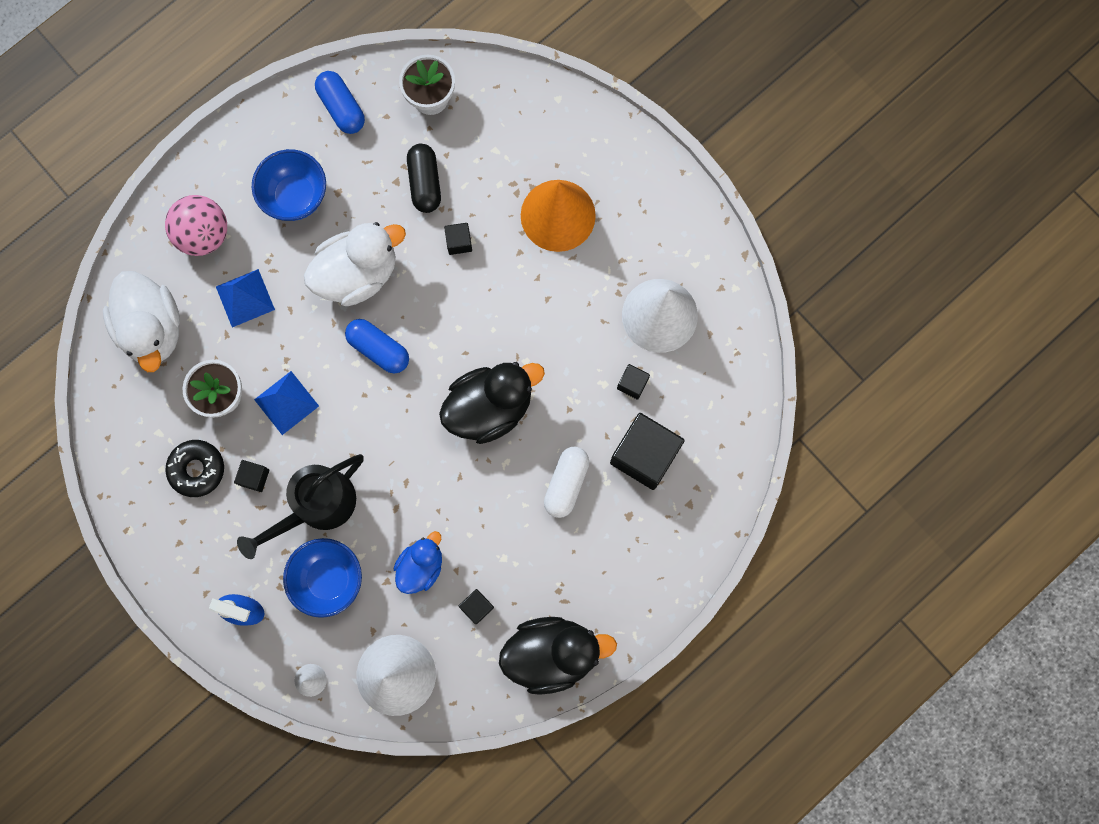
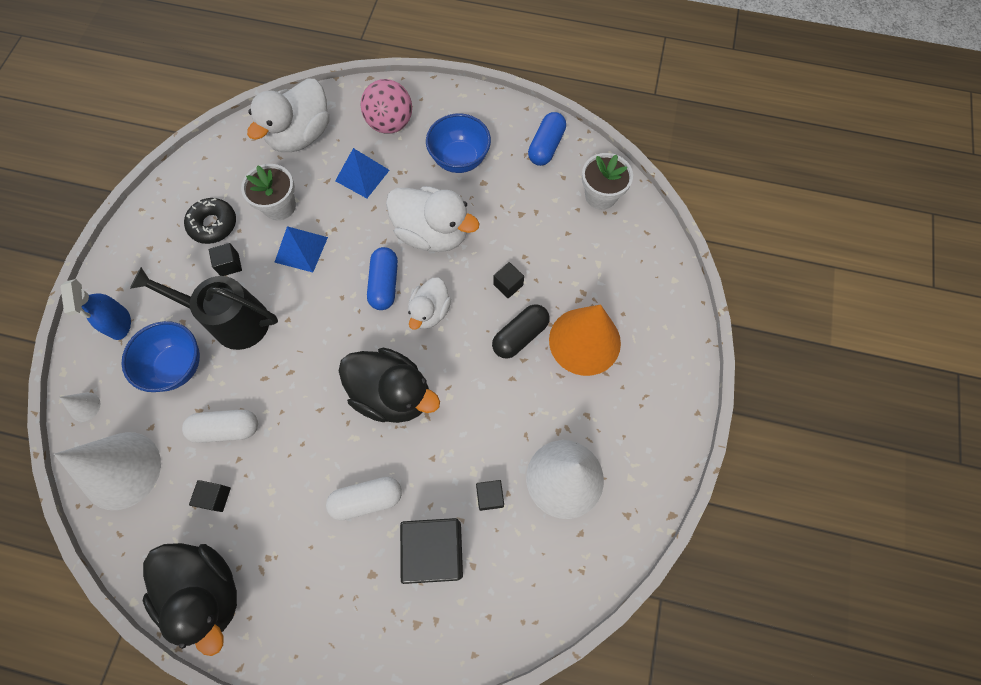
camera: 55 degrees right, 10 degrees down
(421, 566) = (226, 429): blue duck -> white capsule
(425, 183) = (535, 233): black capsule -> black capsule (520, 336)
(435, 327) = (430, 312): none -> white duck

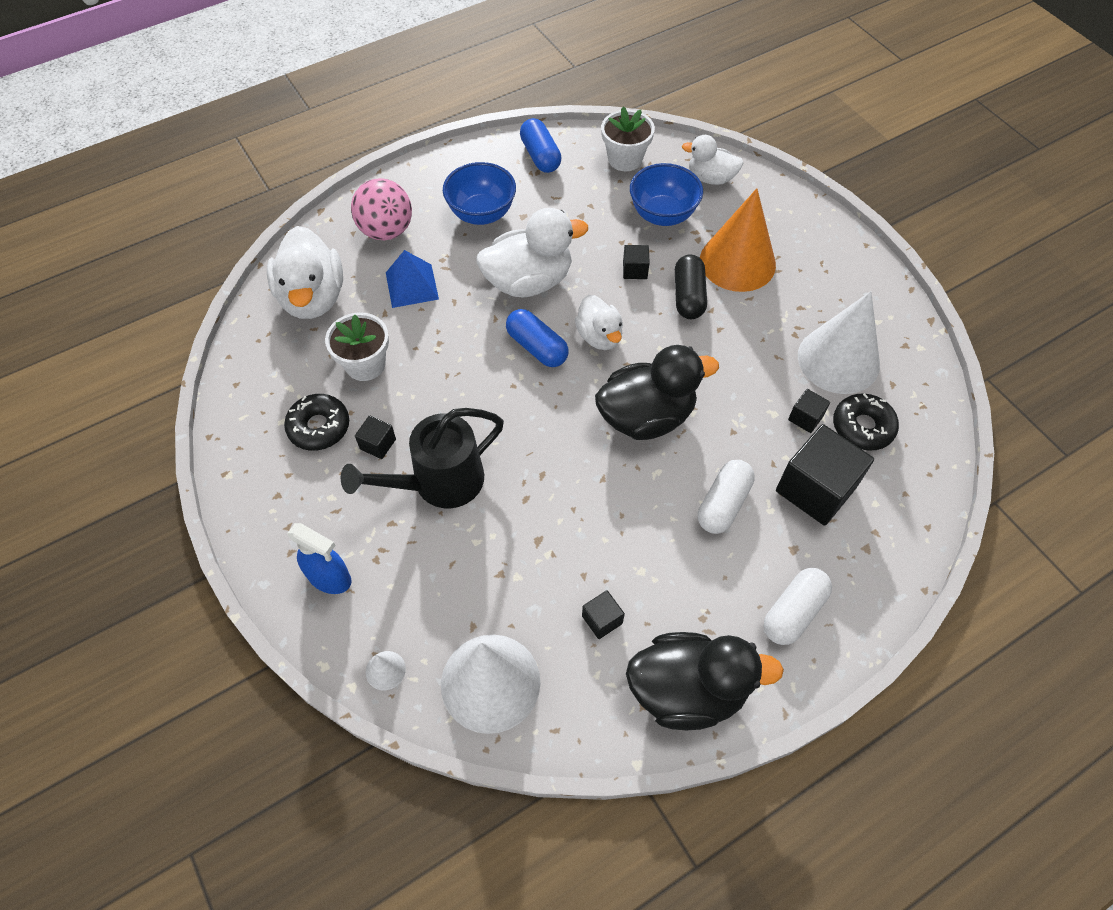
camera: 45 degrees left, 10 degrees down
(177, 366) = (434, 560): blue bowl -> blue bowl (662, 215)
(226, 429) = (543, 563): white capsule -> white capsule (793, 612)
(301, 249) = (430, 380): blue pyramid -> none
(520, 542) = (862, 427): none -> black donut
(644, 260) = (710, 178): none -> white duck

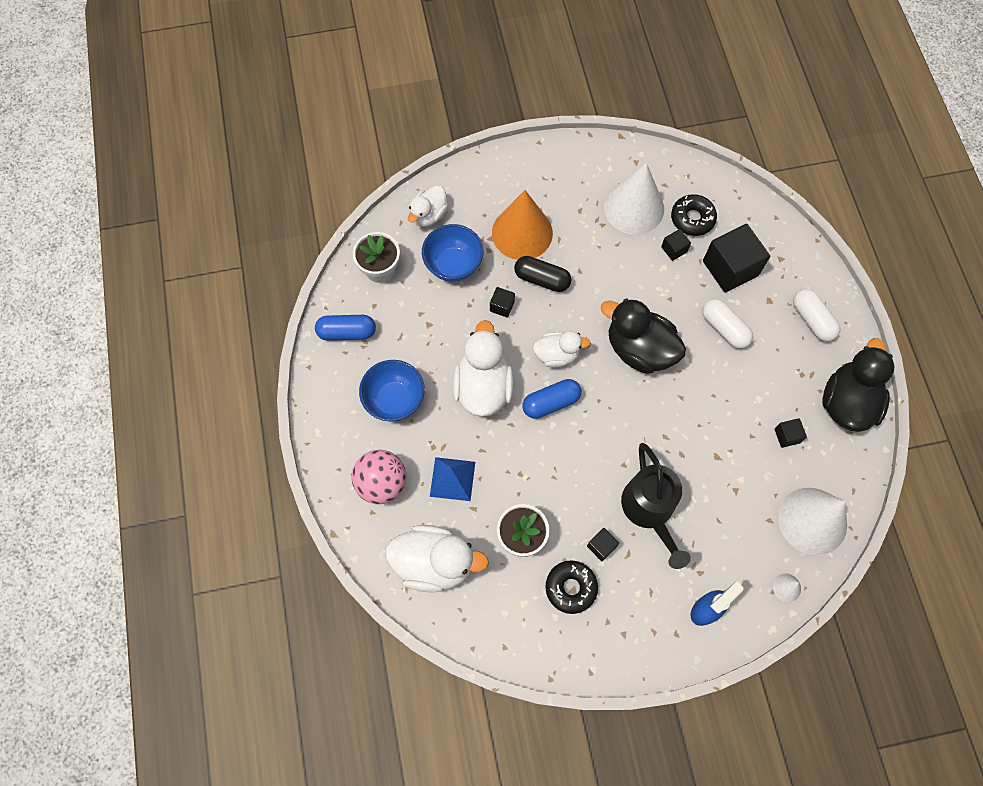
camera: 70 degrees left, 10 degrees up
(646, 416) = (639, 349): black duck -> black duck turned 60 degrees counterclockwise

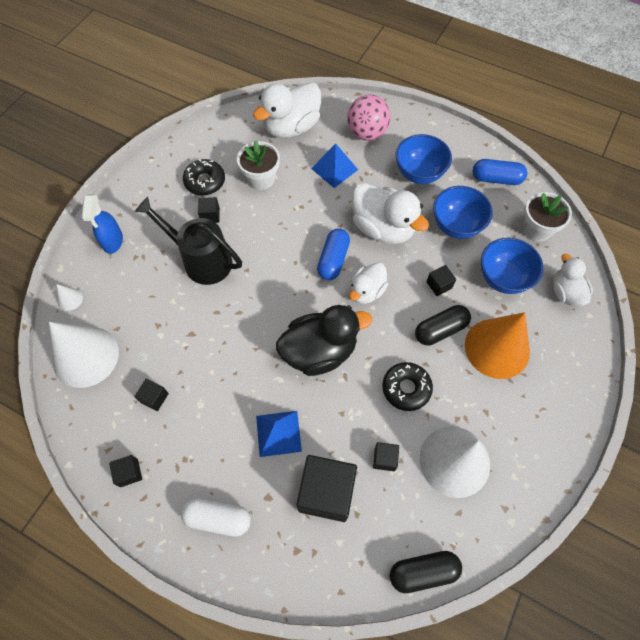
camera: 130 degrees right, 5 degrees down
(347, 332) = (496, 179): blue capsule -> blue capsule turned 60 degrees clockwise
(429, 331) = (456, 225): none -> blue bowl
(692, 218) = (402, 505): black donut -> black donut (406, 388)
(719, 182) = (423, 572): none -> black capsule
(724, 328) = (278, 433): white capsule -> blue pyramid
(847, 402) = (129, 473): black duck -> black cube

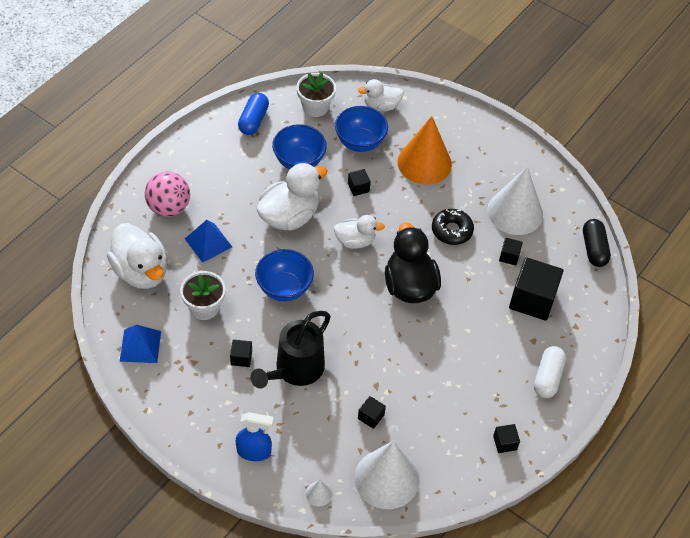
camera: 85 degrees left, 10 degrees down
(154, 398) = (437, 420): black cube -> black cube (371, 417)
(205, 181) = (195, 359): black donut -> none
(278, 433) = (480, 326): blue pyramid -> blue pyramid (140, 346)
(333, 260) = (317, 261): blue capsule -> none
(366, 291) = (355, 241): white duck -> white duck turned 45 degrees counterclockwise
(419, 173) = (232, 176): blue bowl -> blue bowl (284, 288)
(440, 330) = (402, 196): black capsule -> none

